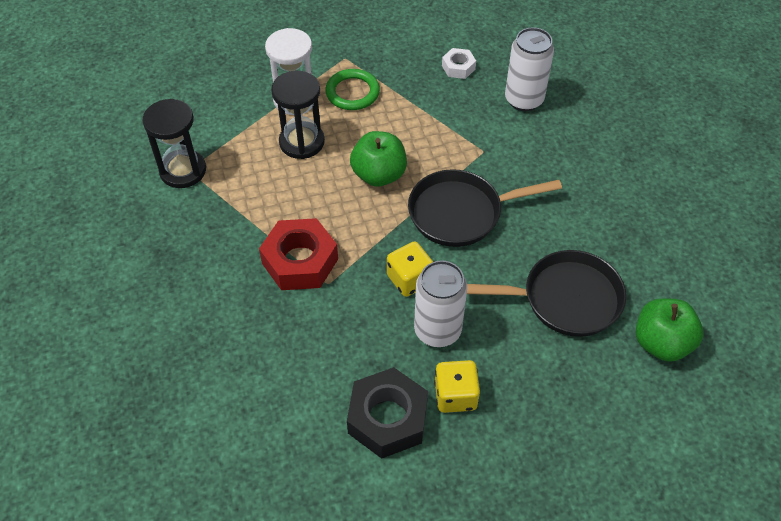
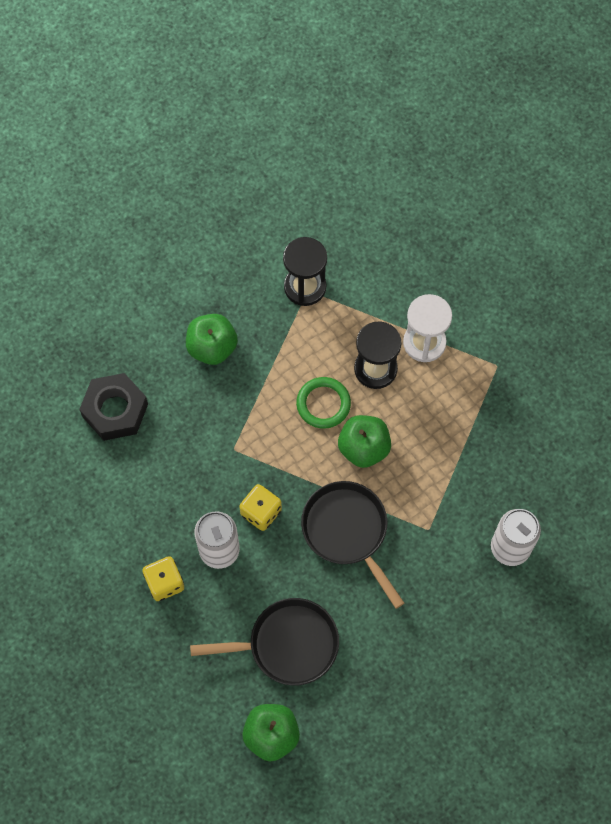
camera: 70 degrees right, 15 degrees up
(201, 269) = (212, 347): none -> green apple
(300, 261) = (247, 419): red nut -> none
(352, 92) = (454, 389): green ring -> green ring (323, 404)
(387, 418) = (128, 538): black nut -> black nut (115, 410)
(458, 67) = (529, 473): white nut -> none
(565, 299) = (287, 644): black pan -> black pan turned 75 degrees counterclockwise

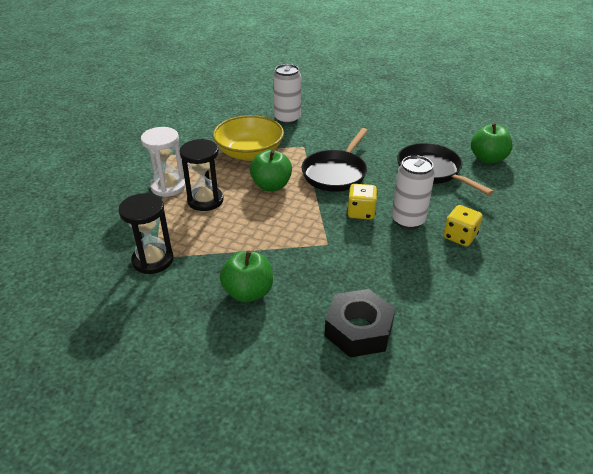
camera: 120 degrees left, 30 degrees down
(323, 404) = (252, 214): green ring -> none
(448, 458) = (249, 153): none -> yellow bowl

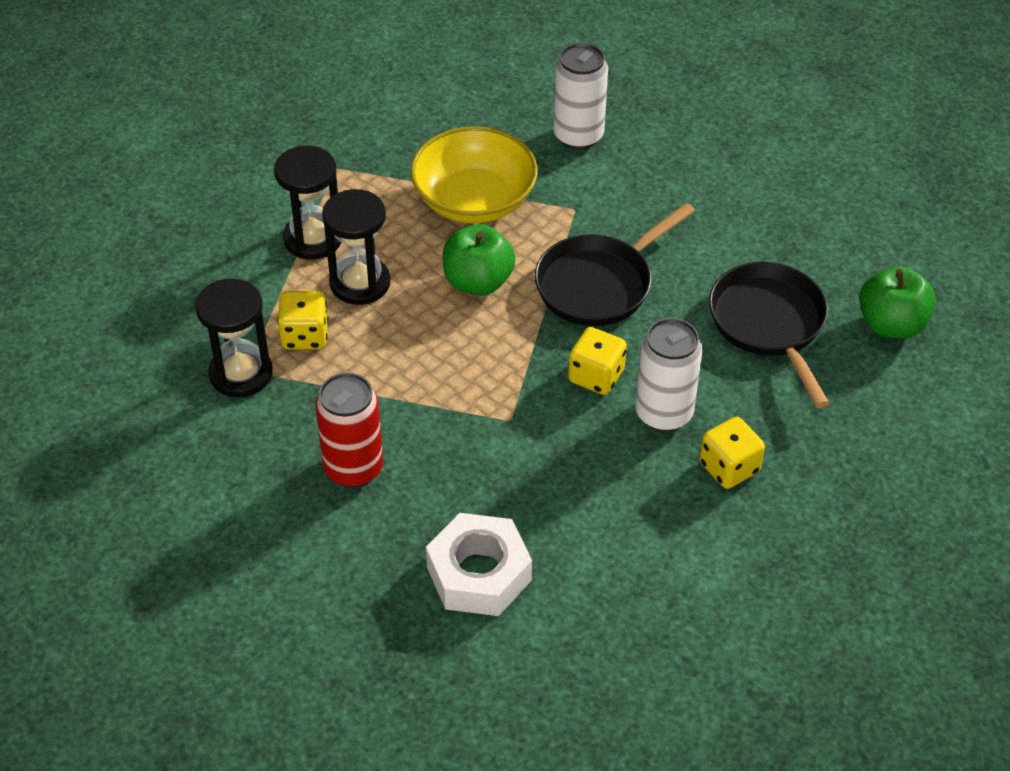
camera: 20 degrees right, 10 degrees up
(168, 186) = (313, 239): white hourglass -> black hourglass
(184, 232) = (305, 335): none -> yellow dice
(248, 292) = (353, 468): green apple -> red can
(358, 330) = (479, 574): black nut -> white nut

